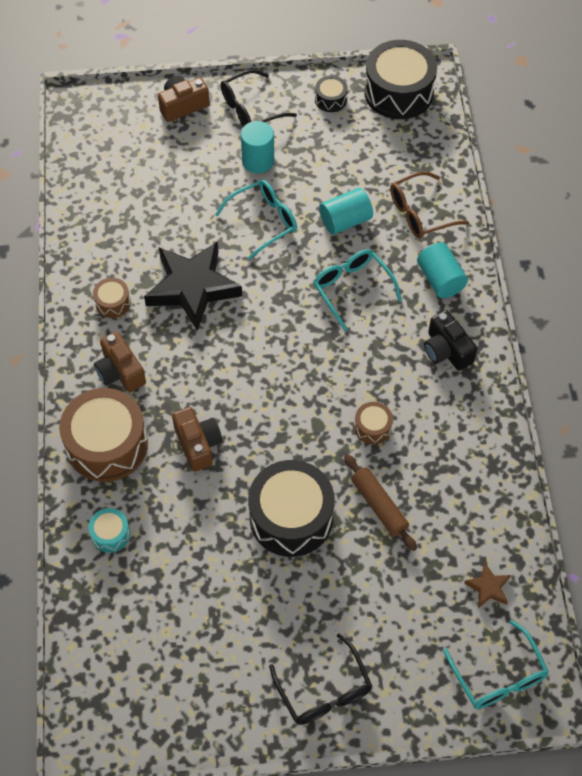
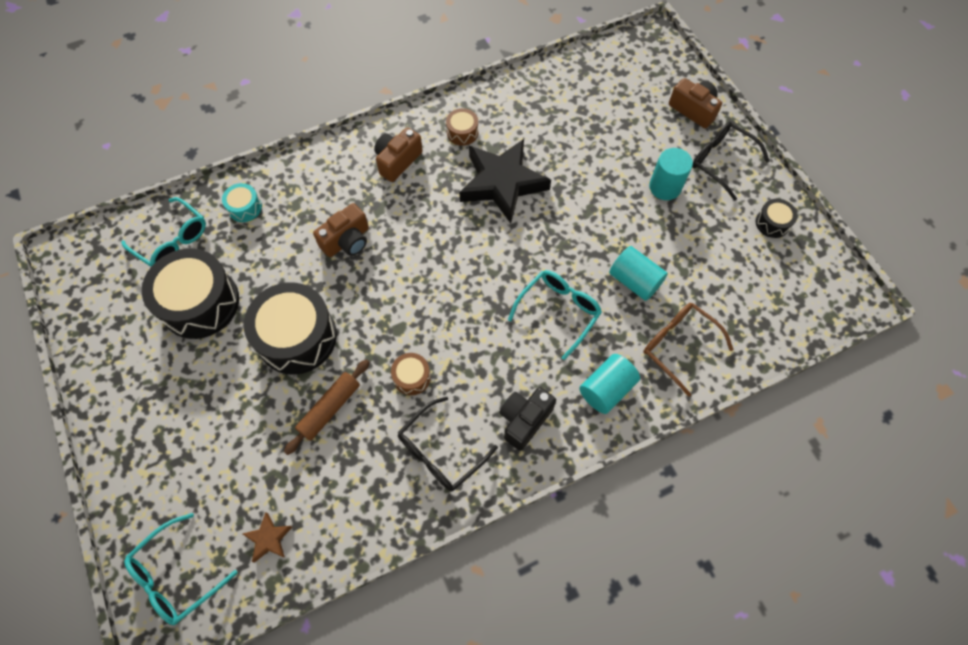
camera: 70 degrees right, 5 degrees up
(107, 444) = (325, 176): brown drum -> none
(264, 221) = (600, 214): turquoise glasses -> turquoise glasses (173, 241)
(324, 691) = (134, 418): black glasses -> black glasses (440, 452)
(398, 92) = (819, 280): black drum -> black drum (200, 303)

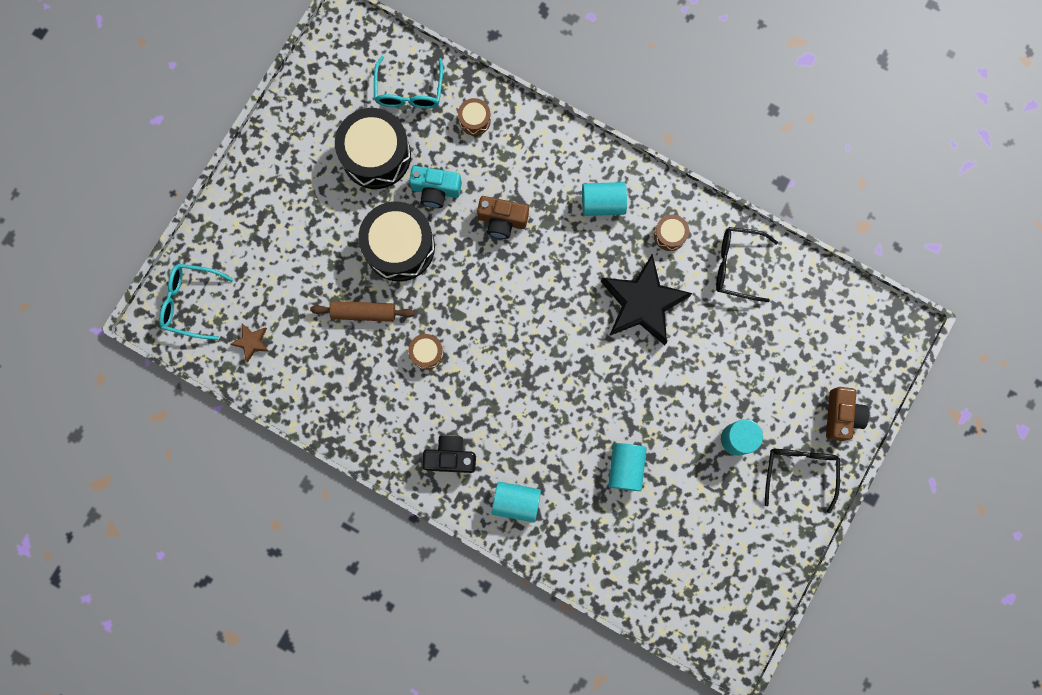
camera: 55 degrees right, 15 degrees up
(245, 207) = (474, 120): turquoise drum -> brown drum
(275, 275) = (436, 190): none -> turquoise camera
(397, 161) = (602, 203): brown camera -> turquoise cylinder
(440, 452) = (386, 413): black glasses -> black glasses (736, 265)
(559, 311) = (556, 425): turquoise glasses -> none
(678, 345) = (591, 535): brown glasses -> none
(772, 223) = (764, 549): black drum -> none

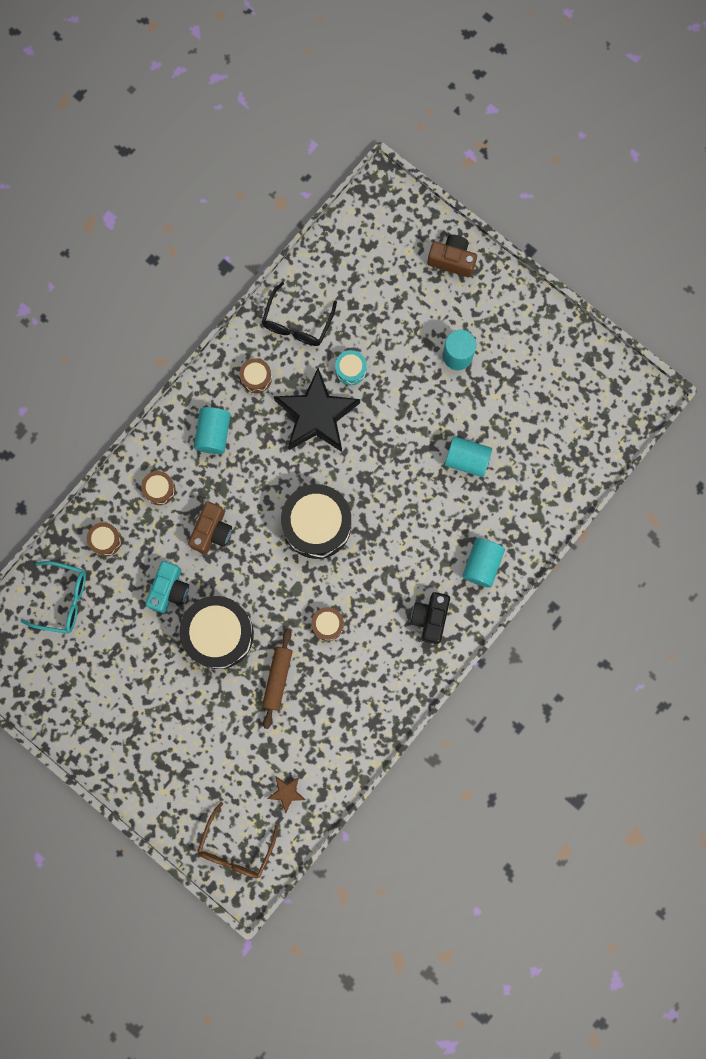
camera: 80 degrees left, 0 degrees up
(190, 302) = (235, 848): turquoise glasses -> brown glasses
(376, 155) = (122, 642): black drum -> black drum (317, 524)
(535, 161) = (159, 489): none -> brown drum
(698, 329) = (350, 370): none -> turquoise drum
(799, 471) = (495, 307): black glasses -> none

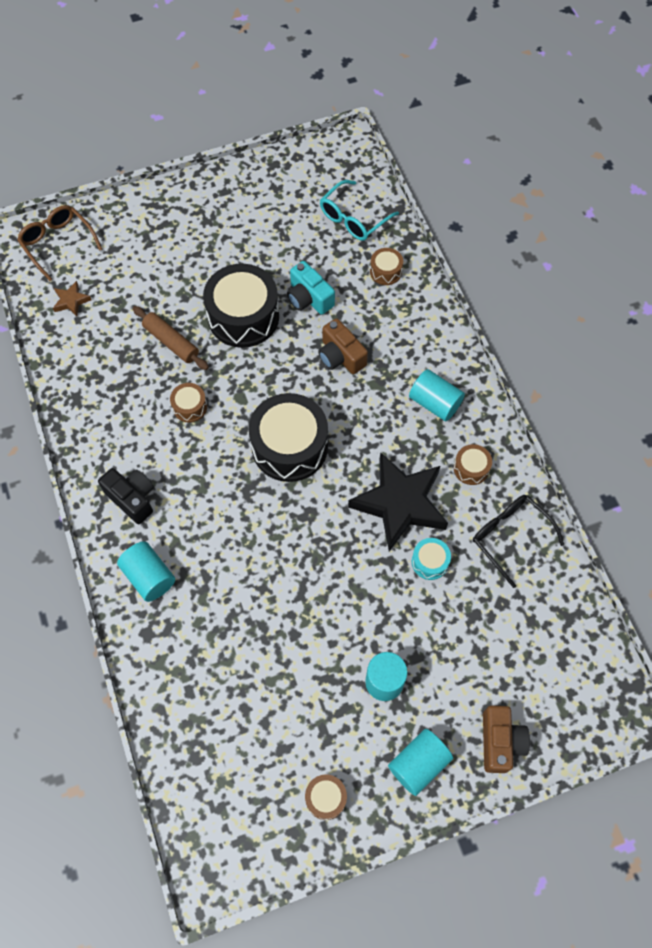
camera: 120 degrees right, 15 degrees down
(159, 489) = (407, 333): brown drum -> brown drum (325, 798)
(452, 260) = (500, 742): brown camera -> brown camera turned 45 degrees counterclockwise
(467, 460) = (265, 625): turquoise cylinder -> turquoise cylinder (418, 764)

